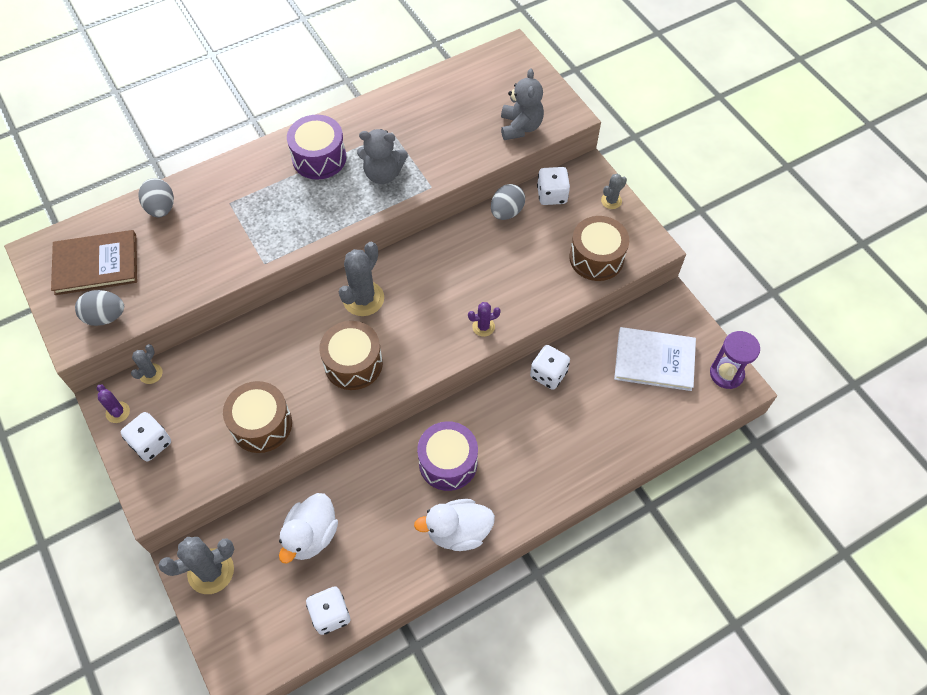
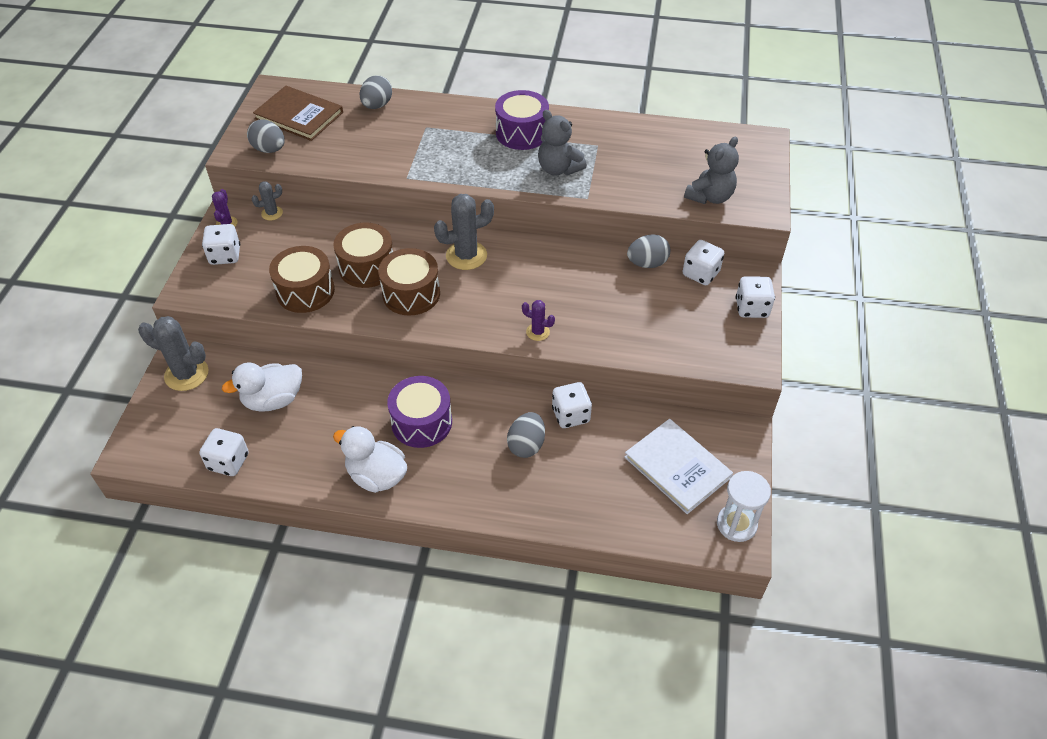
camera: 40 degrees right, 10 degrees down
(540, 422) = (526, 445): none -> grey egg
(596, 258) = (690, 342): brown drum -> brown drum (367, 267)
(611, 201) = (751, 308): grey cactus -> white dice
(726, 374) = (736, 524): purple hourglass -> white hourglass

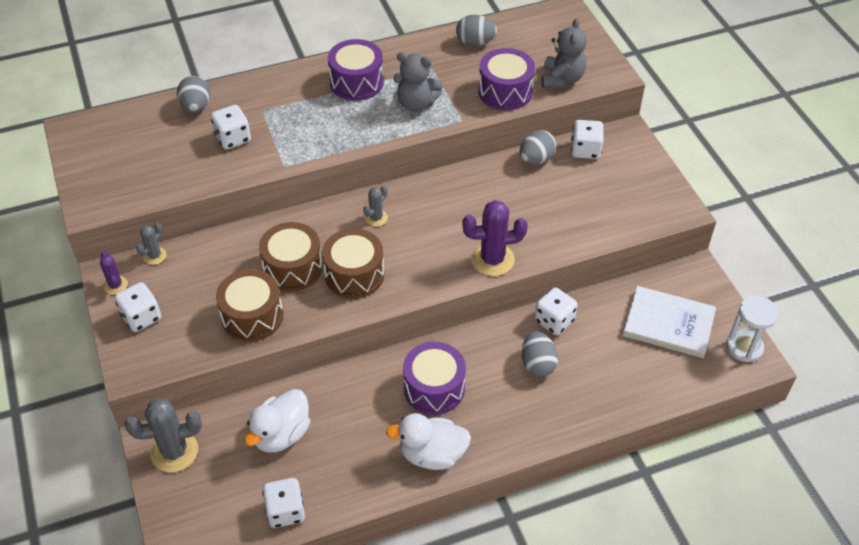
camera: 30 degrees left, 0 degrees up
(269, 149) = (123, 192): grey egg -> grey egg (475, 42)
(299, 115) = (124, 146): brown book -> none
(466, 256) = (376, 218): grey cactus -> grey cactus, size x0.53
(537, 332) = (492, 259): purple cactus -> purple cactus, size x1.87
(647, 188) = (505, 91): none -> purple drum
(751, 308) = (646, 163): white dice -> white dice (233, 138)

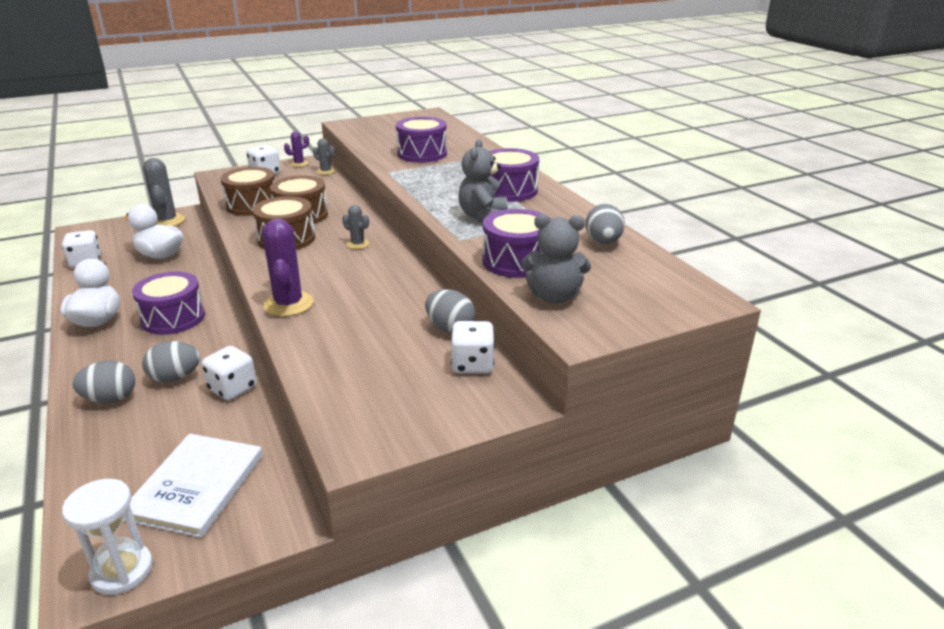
camera: 85 degrees right, 20 degrees down
(196, 107) = (460, 141): grey egg -> grey egg (110, 399)
(233, 138) = (422, 154): white dice -> purple drum

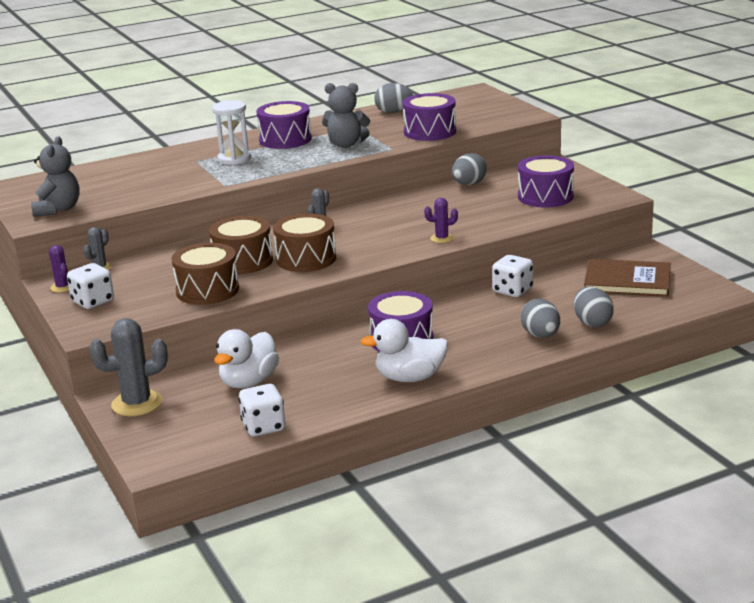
camera: 90 degrees left, 5 degrees down
(122, 571) = (706, 287): white hourglass -> white hourglass (234, 159)
(175, 378) = (503, 316): grey egg -> grey egg (592, 323)
(196, 486) = (627, 281): white book -> brown book
(288, 304) = (442, 238): purple cactus -> purple cactus, size x0.53
(422, 154) = (171, 176): purple drum -> purple drum (545, 197)
(472, 364) = (515, 175): white dice -> none
(554, 296) = (481, 121): grey teddy bear -> grey teddy bear (58, 209)

